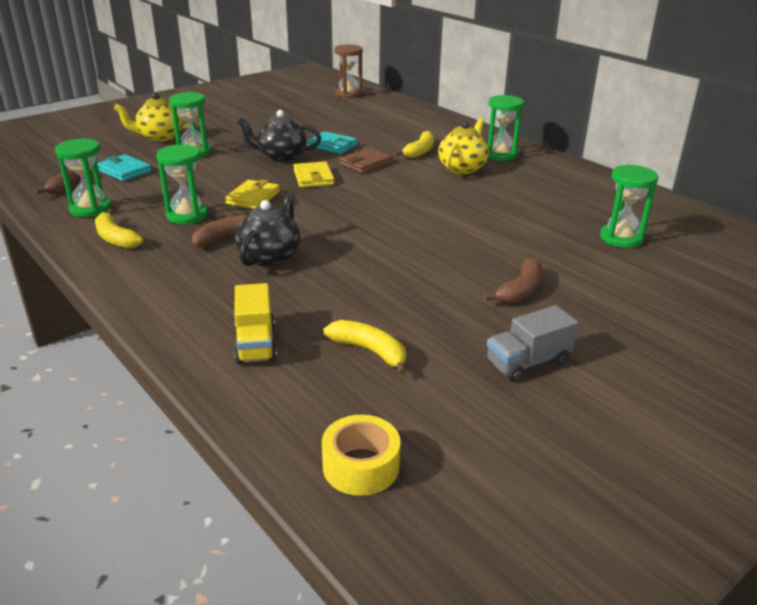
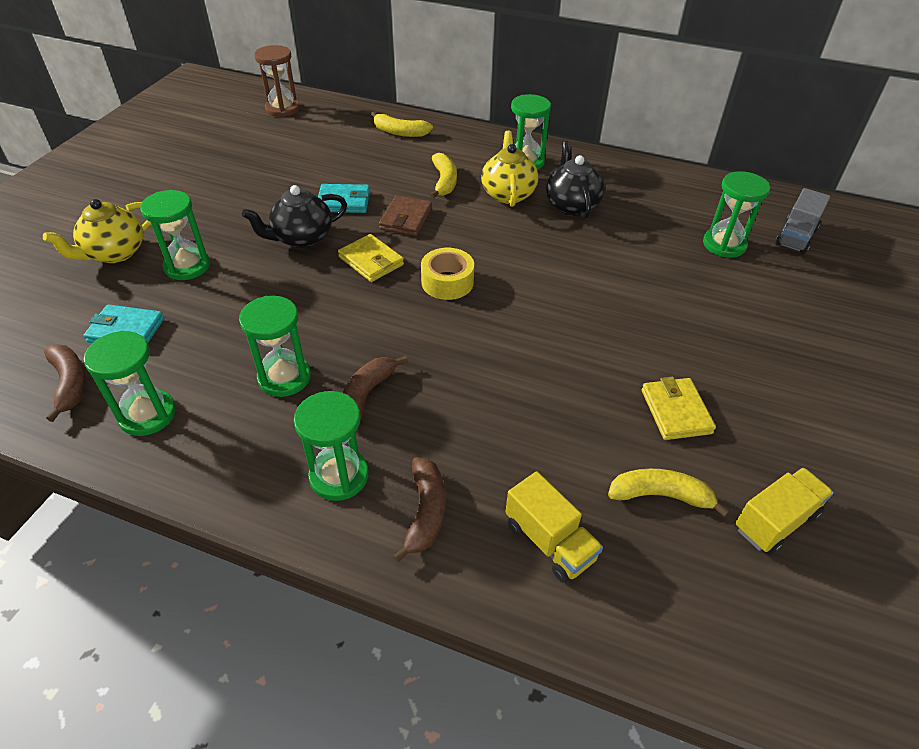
camera: 30 degrees left, 15 degrees up
(115, 238) = (233, 452): yellow banana -> yellow banana (400, 132)
(162, 268) = (339, 476): none -> green hourglass
(253, 198) = (334, 318): yellow wallet -> yellow wallet (676, 411)
(270, 257) = (441, 405): black teapot -> black teapot (571, 205)
(361, 466) = (788, 650): yellow tape -> yellow tape (447, 282)
(447, 398) = (775, 521): none -> yellow truck
(520, 290) = (708, 350): brown banana -> brown banana (425, 512)
(528, 363) = (793, 442): grey truck -> grey truck (795, 237)

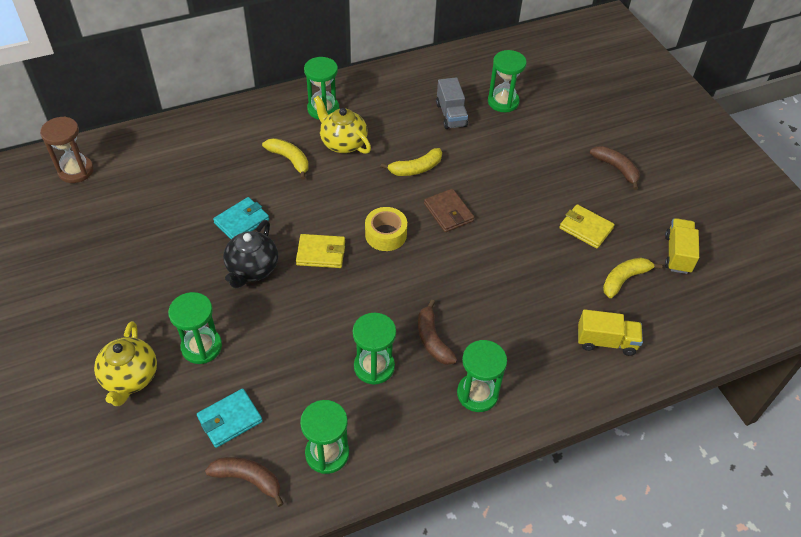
camera: 45 degrees left, 5 degrees up
(400, 132) = (203, 136): yellow banana -> yellow banana (416, 168)
(406, 219) = (302, 206): brown wallet -> brown wallet (448, 212)
(425, 512) = (539, 375): brown banana -> brown banana (616, 169)
(571, 205) = (391, 127): black teapot -> none
(795, 237) = (532, 72): grey truck -> grey truck (451, 115)

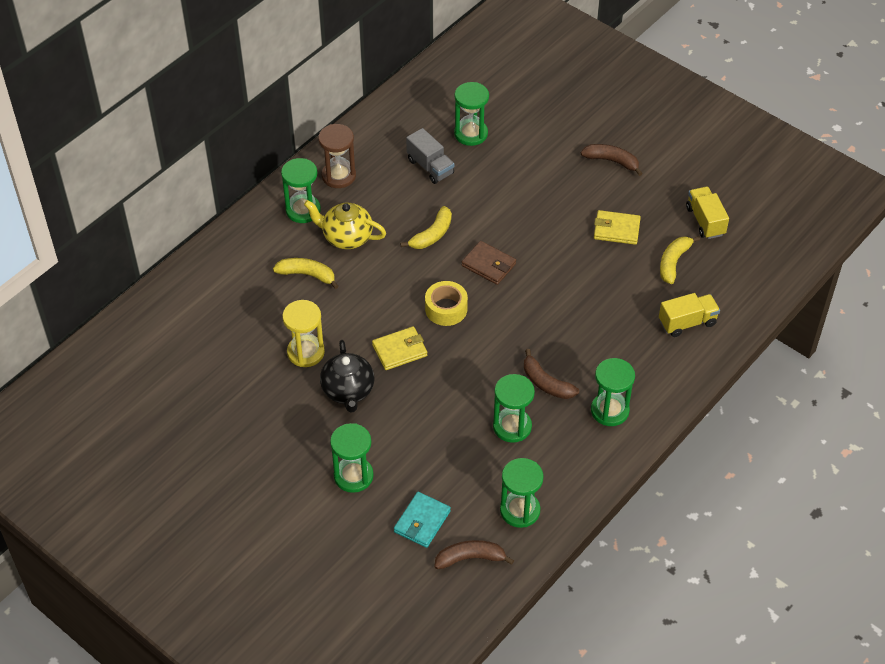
camera: 25 degrees left, 0 degrees up
(76, 171) = (104, 372): brown hourglass -> brown hourglass (338, 176)
(130, 378) = (311, 528): yellow teapot -> none
(242, 221) = (305, 352): turquoise wallet -> yellow hourglass

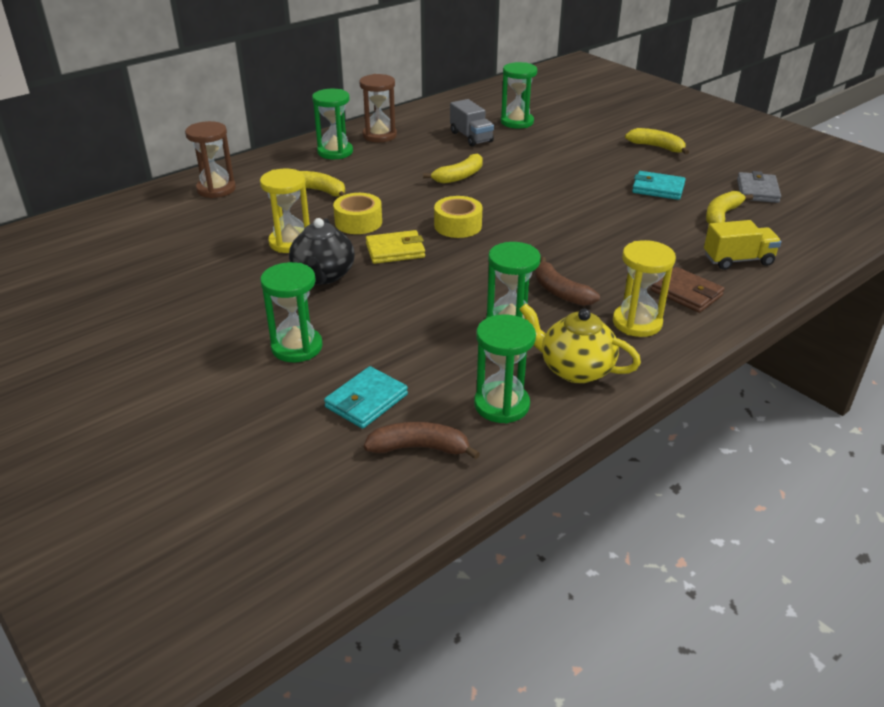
camera: 10 degrees right, 15 degrees down
(209, 285) = (216, 189): none -> brown hourglass
(346, 237) = (370, 171): yellow teapot -> yellow teapot (575, 369)
(357, 316) = (358, 222): none -> yellow tape
(488, 265) = (513, 200): brown wallet -> brown wallet (686, 293)
(609, 410) = (637, 323): green hourglass -> yellow hourglass
(612, 161) = (657, 147): brown banana -> yellow banana
(616, 229) = (658, 188): yellow wallet -> turquoise wallet
(705, 221) = (757, 191): yellow truck -> grey wallet

